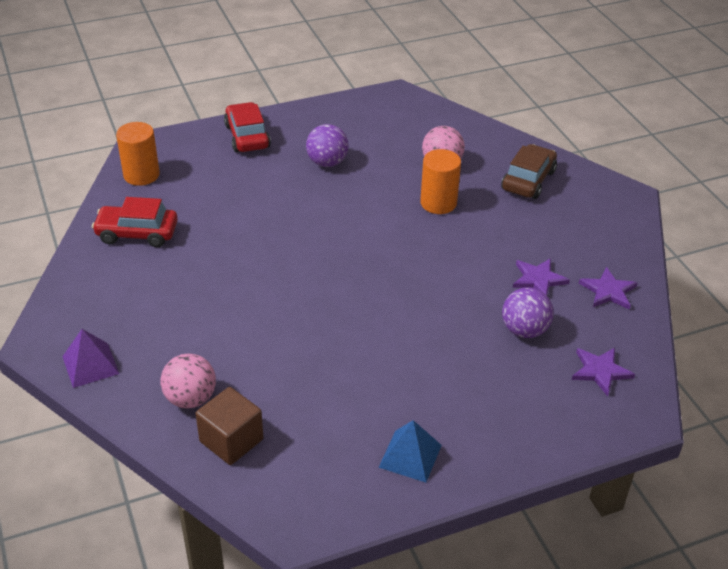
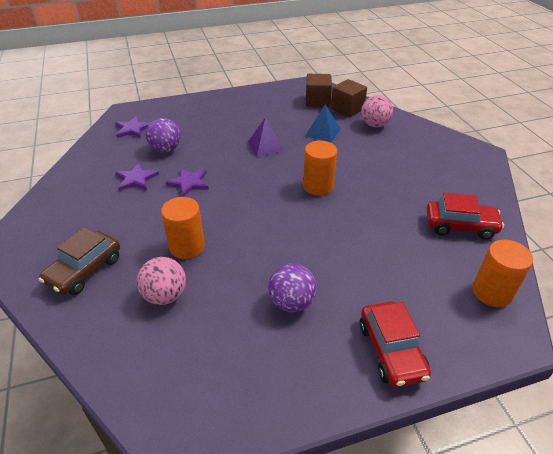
camera: 175 degrees left, 0 degrees up
(90, 365) = (442, 141): purple pyramid -> purple pyramid (265, 146)
(286, 463) = (317, 101): none -> brown cube
(297, 277) = (318, 186): none -> orange cylinder
(410, 456) = (255, 101): blue pyramid -> blue pyramid (322, 132)
(608, 291) = (91, 170): purple star -> purple star (189, 183)

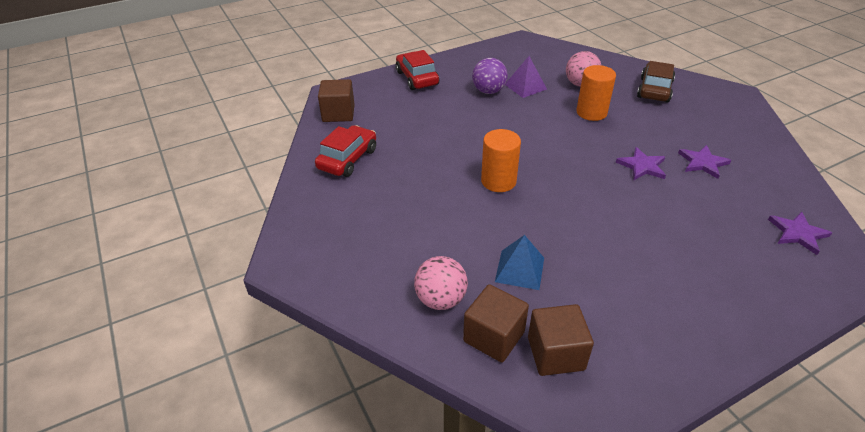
camera: 170 degrees right, 0 degrees up
(165, 149) = (713, 205): purple ball -> none
(265, 146) = (589, 230): purple pyramid -> purple pyramid (525, 86)
(460, 226) = (347, 159): red car -> red car turned 120 degrees clockwise
(492, 292) = (338, 113): orange cylinder -> brown cube

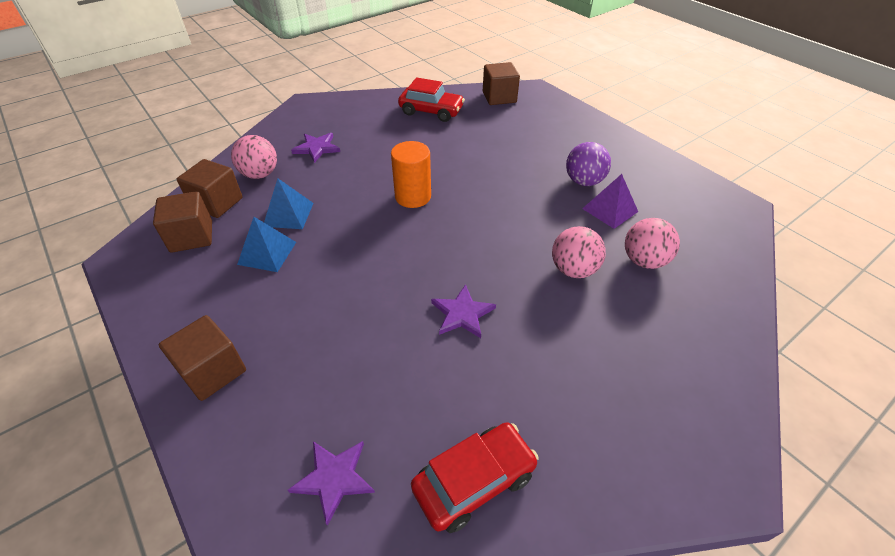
camera: 80 degrees right, 5 degrees up
(417, 78) = (585, 131): red car -> red car (474, 481)
(581, 283) = (267, 253): none -> blue pyramid
(591, 112) = (573, 270): orange cylinder -> pink ball
(654, 90) = (673, 346): brown car -> none
(702, 163) = (485, 384): purple star -> purple star (317, 148)
(733, 309) = (212, 371): none -> brown cube

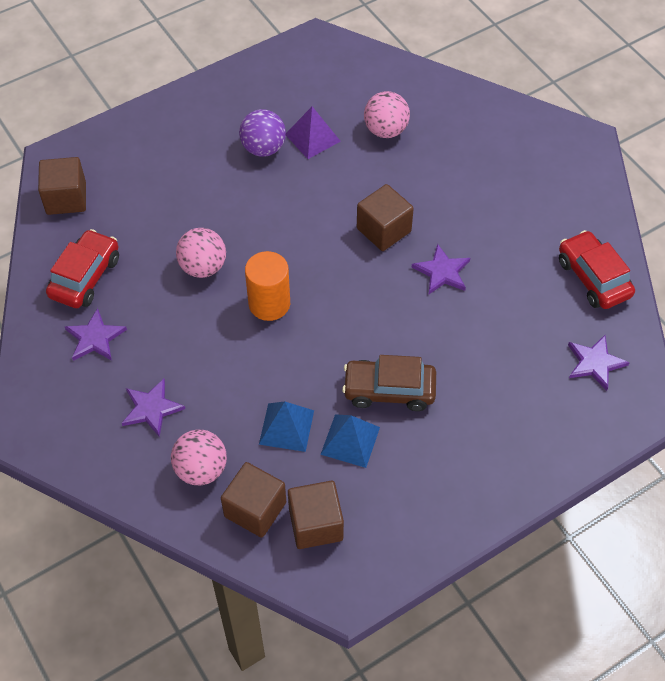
camera: 85 degrees left, 10 degrees up
(212, 371) = (501, 463): brown cube -> brown cube (383, 230)
(316, 277) = (389, 390): none -> brown car
(379, 120) = (95, 338): none -> purple star
(573, 270) = (393, 183): pink ball -> pink ball (203, 267)

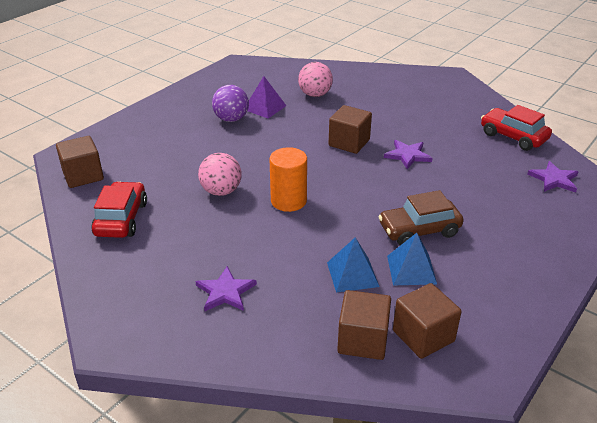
camera: 20 degrees left, 20 degrees down
(95, 338) = (148, 256): purple star -> none
(201, 469) = (295, 324): pink ball -> none

